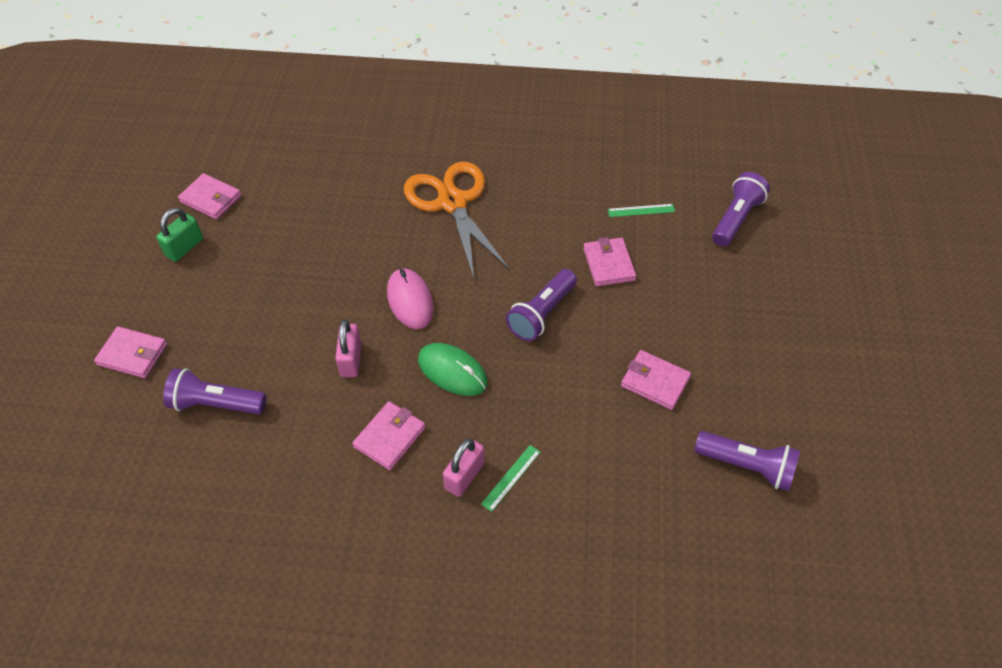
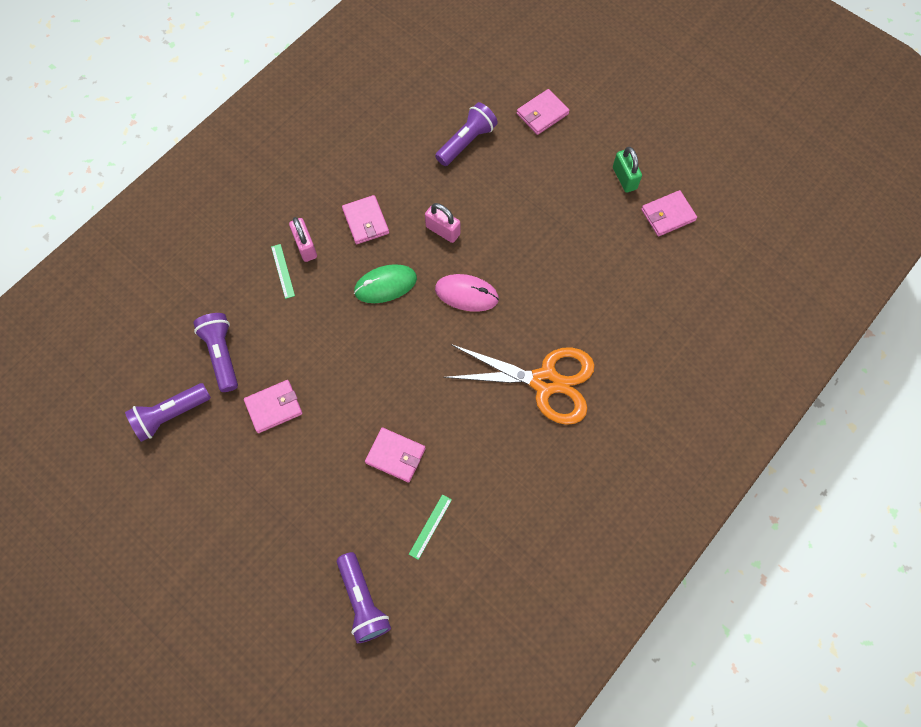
camera: 125 degrees right, 15 degrees up
(542, 314) = (387, 373): purple flashlight -> purple flashlight (222, 354)

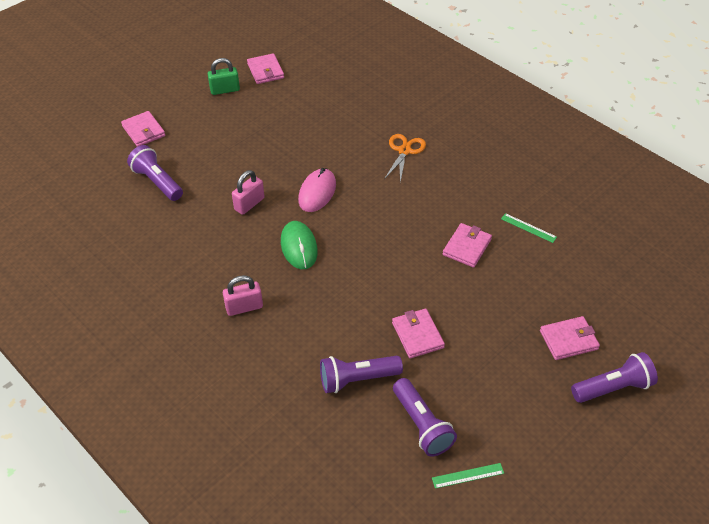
camera: 85 degrees left, 20 degrees down
(282, 271) = (269, 326): green ruler -> green ruler (468, 475)
(363, 601) = (595, 274): purple flashlight -> purple flashlight (613, 388)
(365, 221) = (226, 259): pink wallet -> pink wallet (568, 340)
(545, 382) = (404, 151): orange scissors -> orange scissors, size x0.56

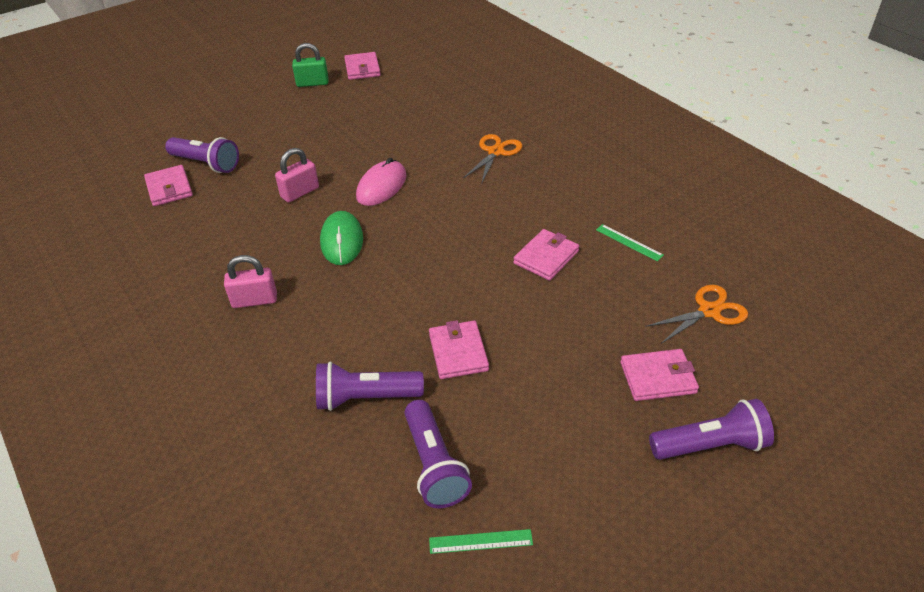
camera: 10 degrees right, 5 degrees down
(143, 131) = (211, 115): pink wallet -> pink wallet (169, 188)
(157, 182) = (206, 164): purple flashlight -> purple flashlight turned 150 degrees clockwise
(598, 282) = (709, 311): none -> orange scissors

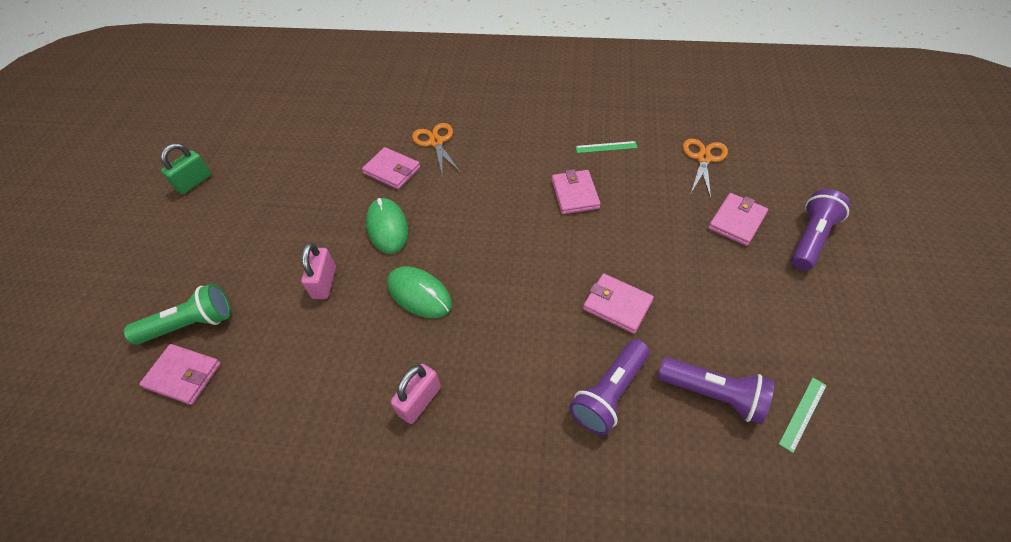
camera: 45 degrees left, 10 degrees up
(206, 164) = (190, 324): purple flashlight -> green flashlight
(362, 68) = (226, 141): pink wallet -> pink wallet (392, 170)
(381, 186) = (387, 227): pink mouse -> green mouse

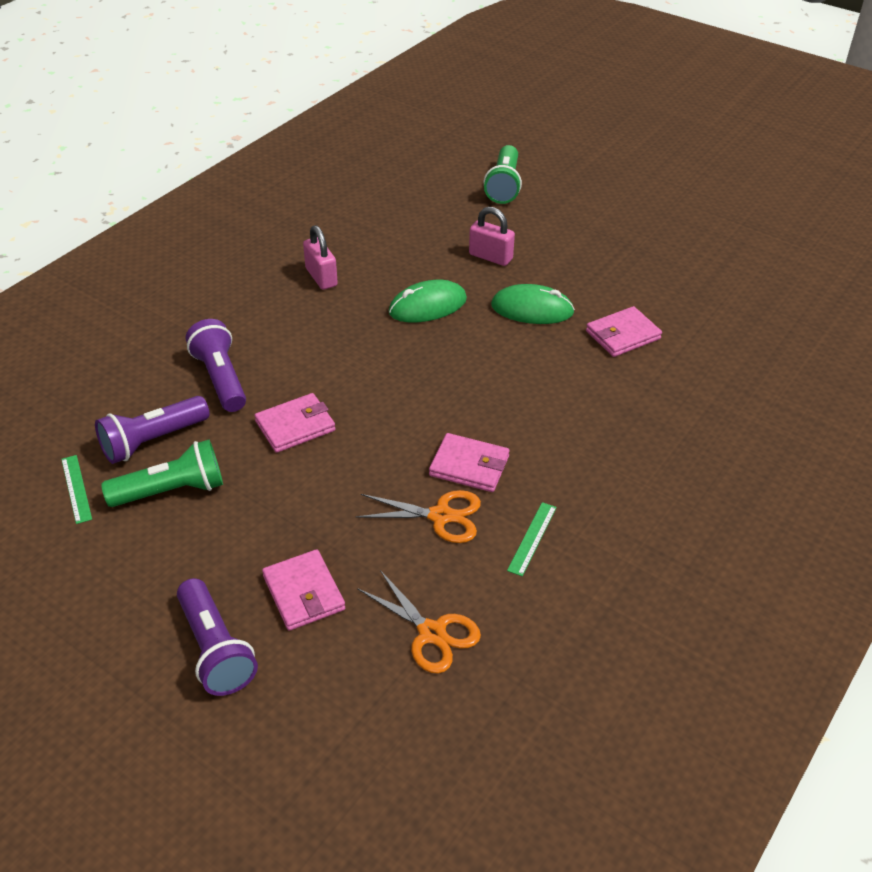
camera: 115 degrees right, 10 degrees down
(183, 375) = (454, 178): pink wallet -> none
(194, 182) = (697, 206): green padlock -> none
(436, 142) = (653, 384): orange scissors -> orange scissors (441, 516)
(741, 343) = (172, 491): none -> green flashlight

